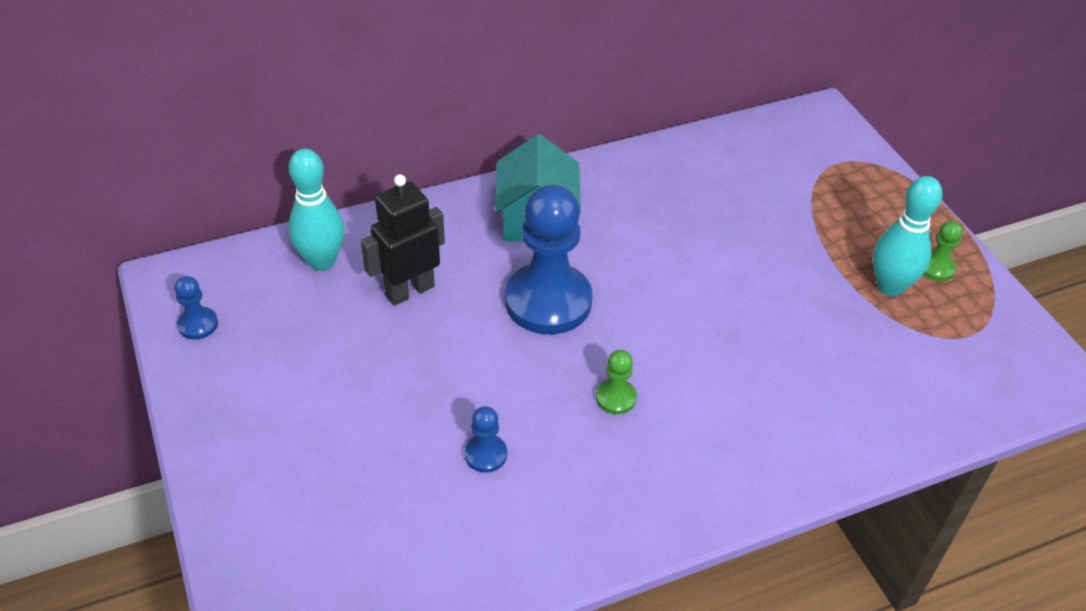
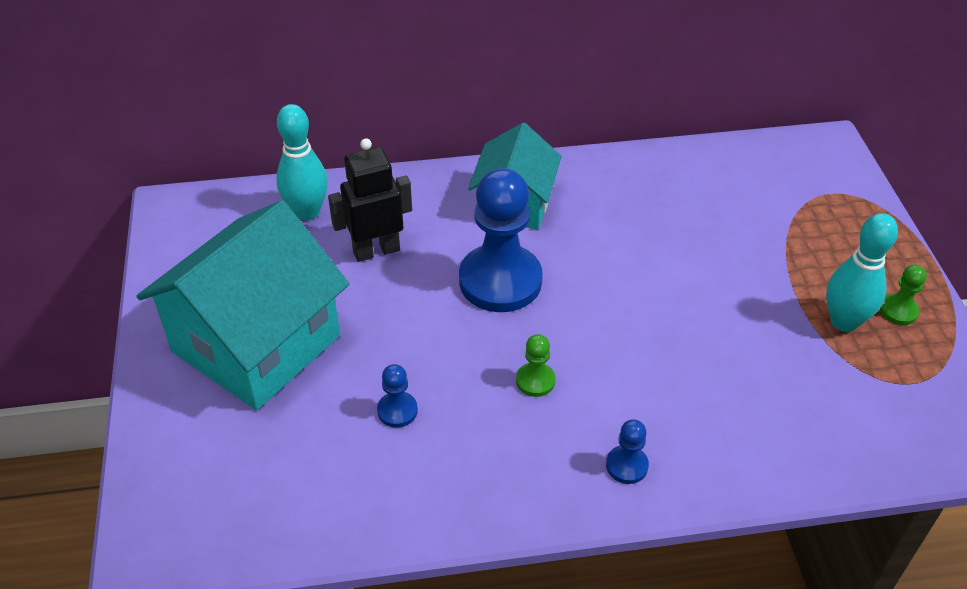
camera: 15 degrees right, 0 degrees up
(198, 324) = (183, 250): blue pawn -> blue pawn (627, 465)
(313, 412) = (256, 344): none -> turquoise house

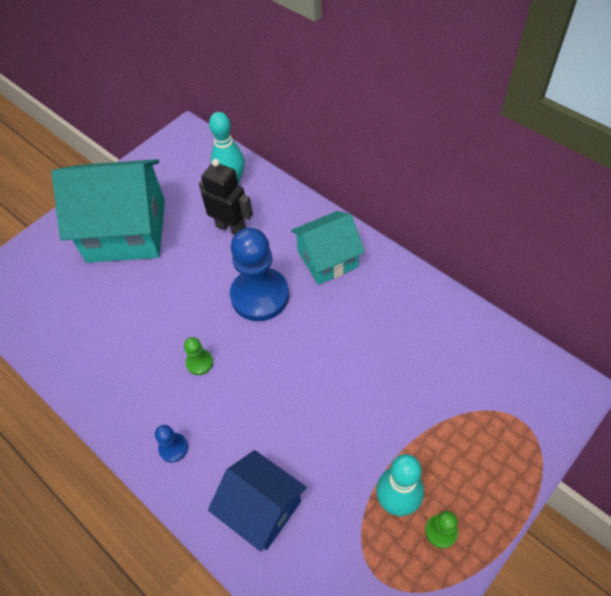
camera: 55 degrees right, 10 degrees up
(397, 411) = (129, 317): blue pawn -> none
(768, 429) = (261, 508): none -> blue house

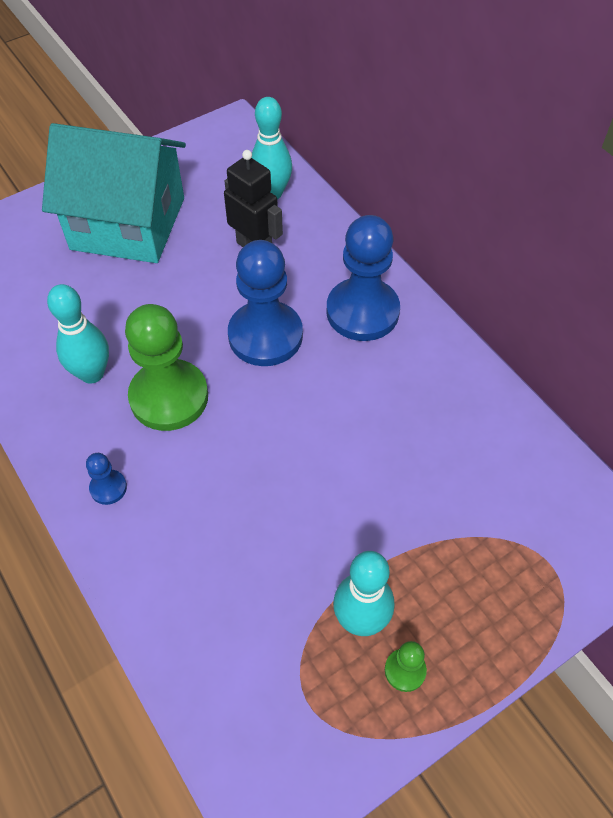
camera: 10 degrees right, 0 degrees up
(133, 359) = (92, 373): none -> turquoise bowling pin
(199, 363) = (169, 397): green pawn -> green pawn, size x2.30
(261, 508) = (192, 585): blue house -> none
(328, 259) = (362, 312): turquoise house -> blue pawn

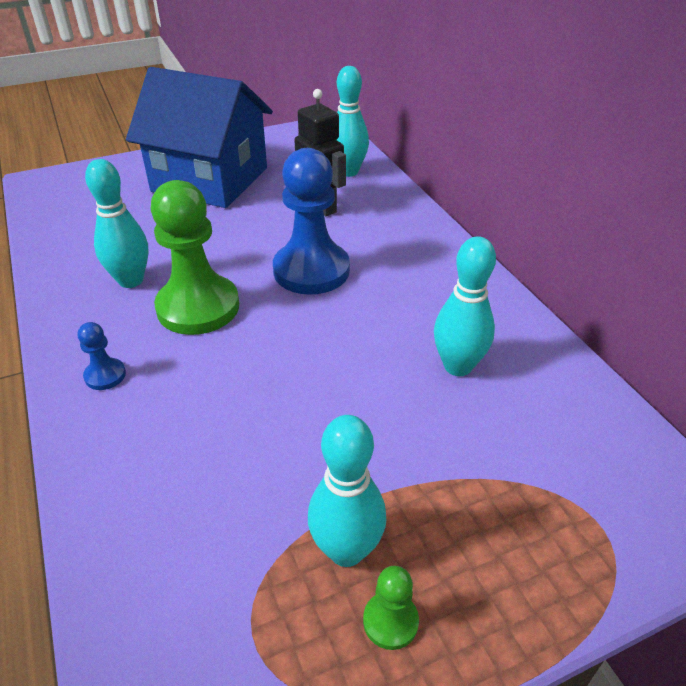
camera: 10 degrees right, 15 degrees down
(128, 223) = (210, 179): turquoise house -> blue house
(362, 312) = (415, 263): blue pawn -> none
(420, 429) = (458, 366): none -> turquoise bowling pin

